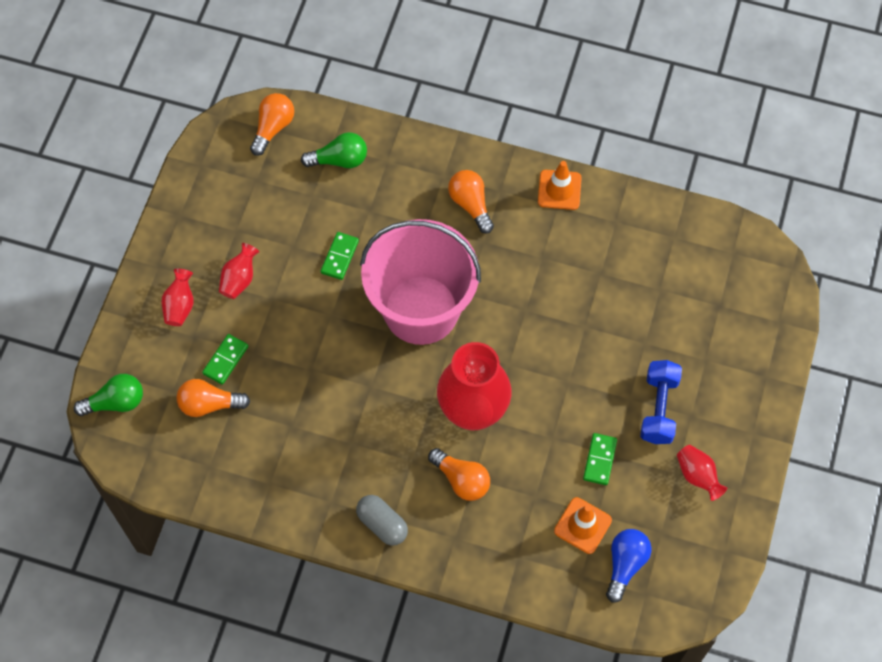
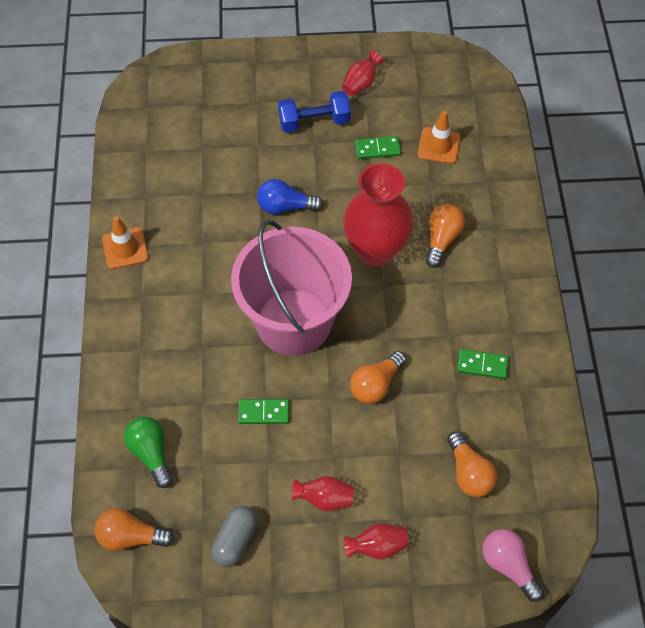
camera: 110 degrees left, 5 degrees down
(116, 402) = (508, 565): green light bulb -> pink light bulb
(225, 360) = (417, 476): green domino -> green domino (482, 365)
(382, 524) = (510, 285): grey capsule -> grey capsule (235, 540)
(470, 204) = (165, 316): orange light bulb -> orange light bulb (376, 384)
(625, 564) = (456, 111): blue light bulb -> blue light bulb (285, 207)

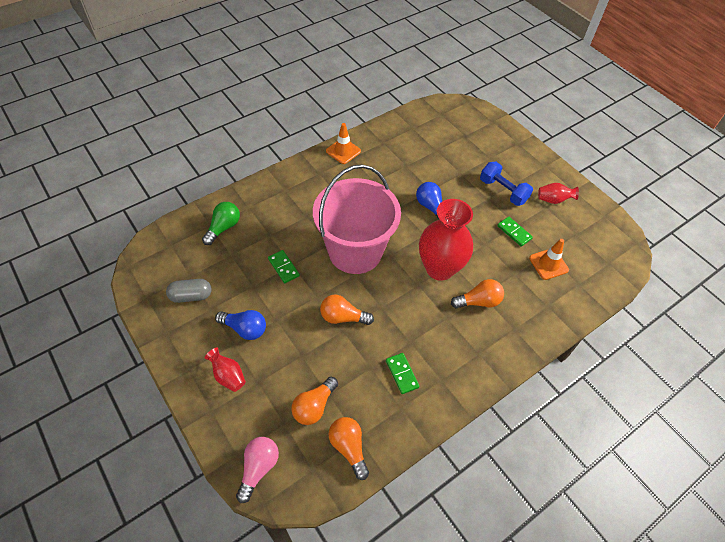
camera: 55 degrees right, 5 degrees down
(131, 536) = (167, 245): orange light bulb -> orange light bulb (349, 447)
(324, 499) = (245, 329): red vase -> blue light bulb

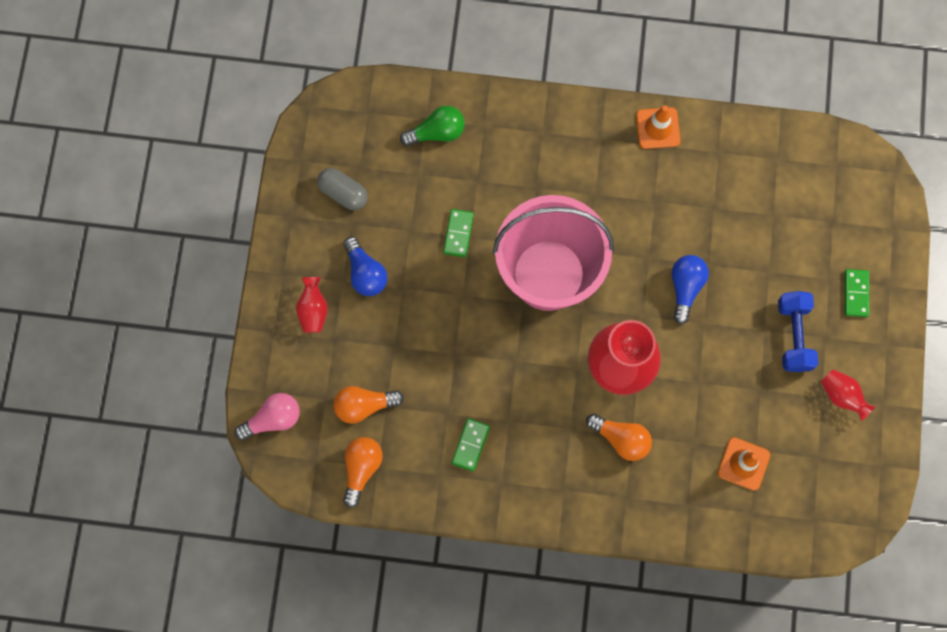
camera: 45 degrees right, 20 degrees up
(343, 317) = (468, 339): orange light bulb -> none
(514, 232) = (747, 396): green domino -> green domino (856, 293)

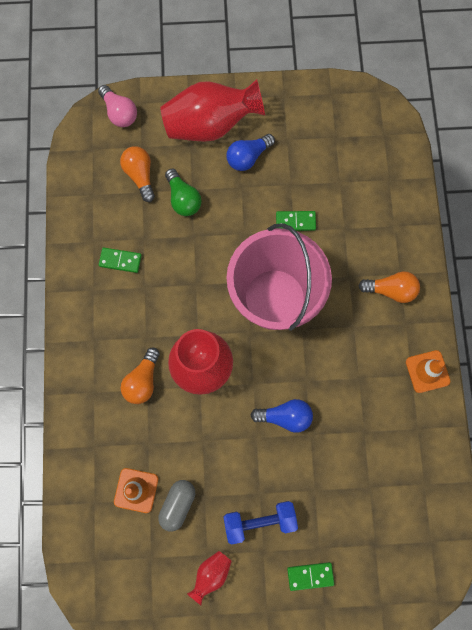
camera: 80 degrees right, 0 degrees up
(313, 310) = (210, 125): red vase -> red vase, size x2.23
(343, 193) = (311, 129): grey capsule -> grey capsule (178, 505)
(361, 469) = (90, 183): orange light bulb -> orange light bulb (391, 290)
(437, 132) = (379, 190): green light bulb -> green light bulb (183, 199)

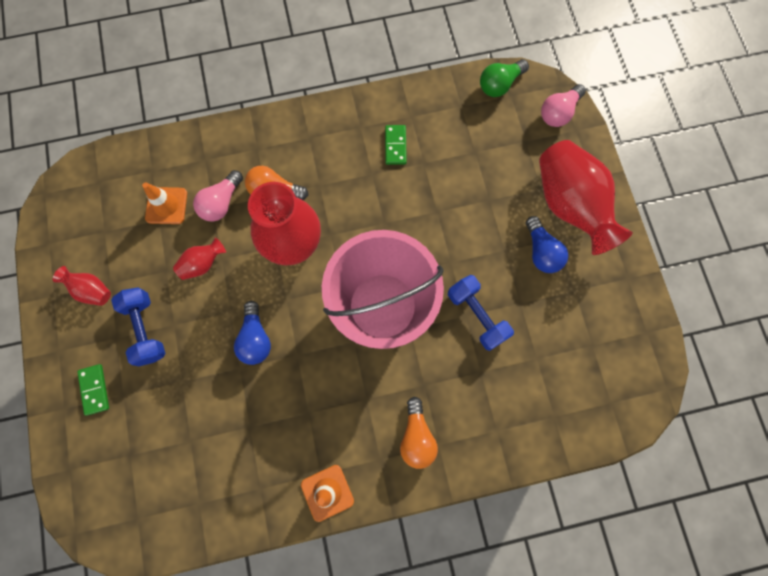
camera: 80 degrees right, 0 degrees up
(140, 176) = (492, 146): orange light bulb -> none
(144, 434) = (221, 203): none -> pink light bulb
(178, 505) = (155, 247): grey capsule -> none
(183, 199) = (476, 193): green light bulb -> green light bulb (499, 85)
(204, 459) = (203, 264): none -> red vase
(248, 157) = (541, 251): blue light bulb -> blue light bulb turned 150 degrees counterclockwise
(295, 221) = (477, 315): green domino -> blue dumbbell

